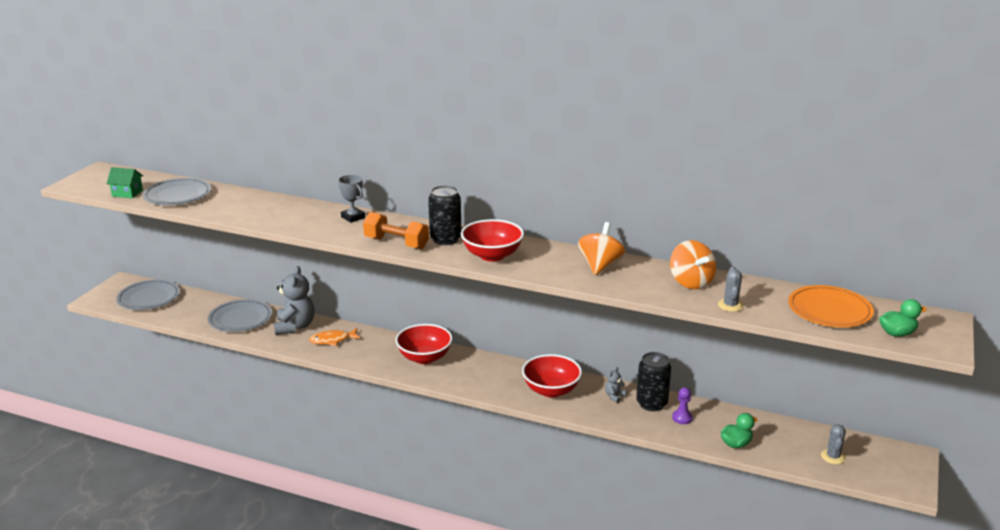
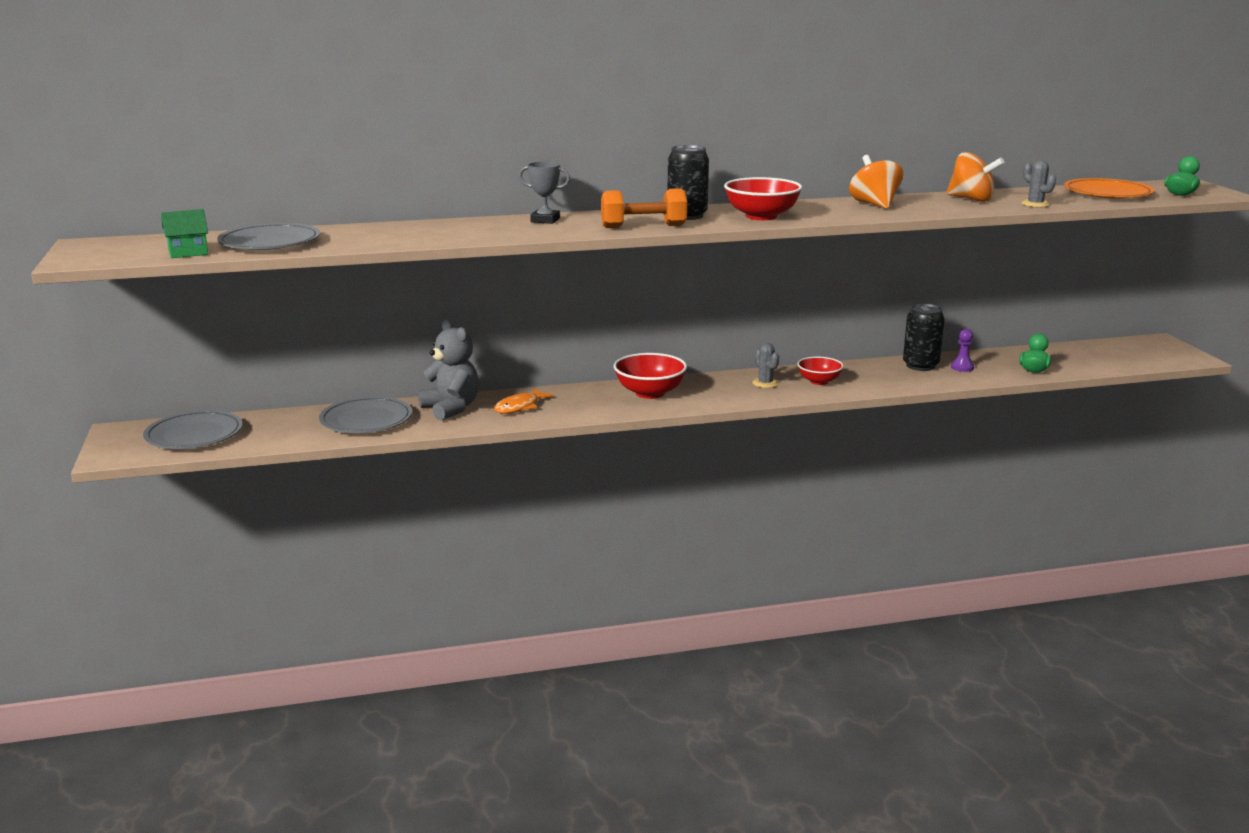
camera: 35 degrees left, 5 degrees down
(551, 390) = (819, 381): red bowl -> red bowl, size x0.64
(614, 396) = (881, 370): grey teddy bear -> none
(833, 457) = (1113, 357): grey cactus -> grey cactus (765, 383)

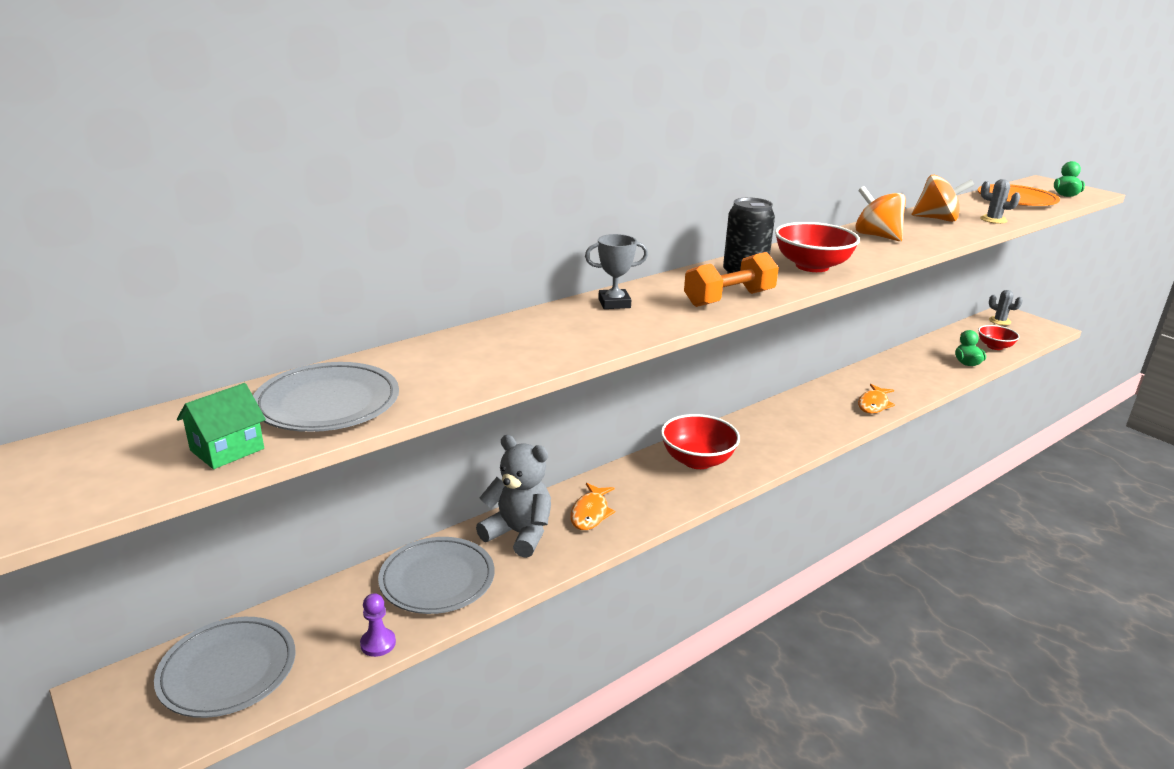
camera: 25 degrees left, 5 degrees up
(765, 383) = (784, 423): grey cactus -> grey cactus (999, 321)
(819, 381) = (825, 411): red bowl -> red bowl (995, 346)
(877, 384) = (874, 404): none -> orange fish
(920, 366) = (881, 374): black can -> none
(962, 367) = (913, 370): purple pawn -> purple pawn (378, 643)

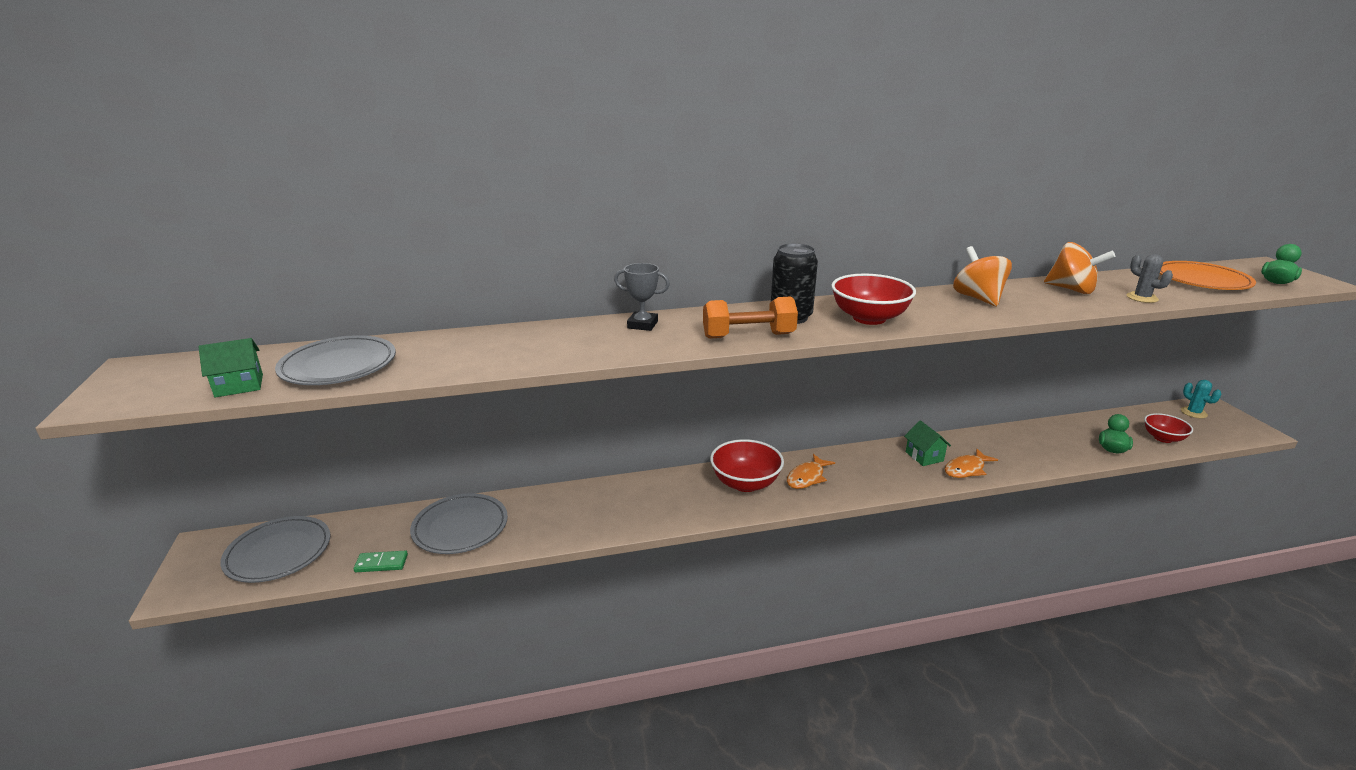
camera: 25 degrees right, 0 degrees up
(378, 643) = (381, 563): purple pawn -> green domino
(519, 534) = (548, 508): grey teddy bear -> none
(590, 513) = (617, 506): orange fish -> orange fish (807, 477)
(831, 400) = (924, 456): none -> green house
(999, 321) = (1193, 413): grey cactus -> turquoise cactus

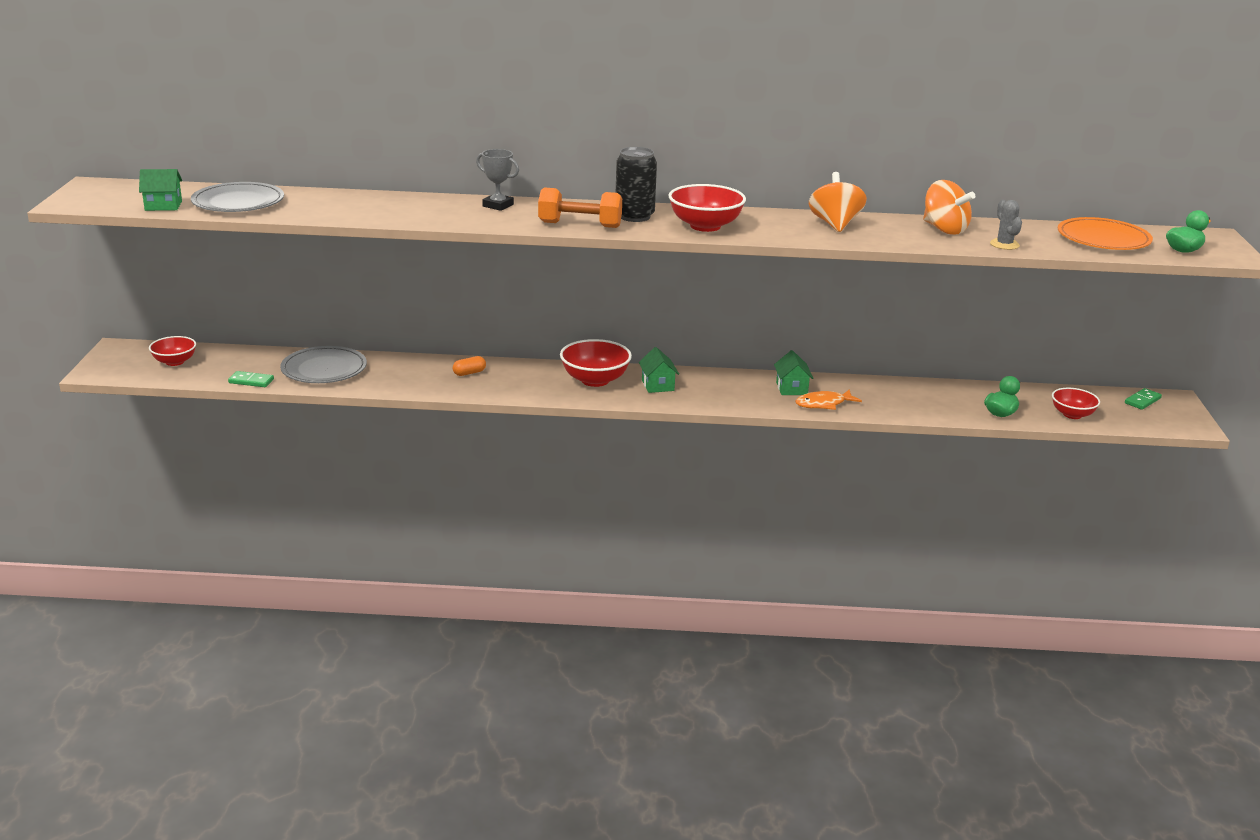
camera: 15 degrees right, 0 degrees up
(278, 552) = (174, 362): grey plate -> red bowl
(618, 500) = (469, 373): none -> orange capsule
(807, 477) = (657, 385): orange fish -> green house
(1193, 413) = (1142, 401): turquoise cactus -> green domino

